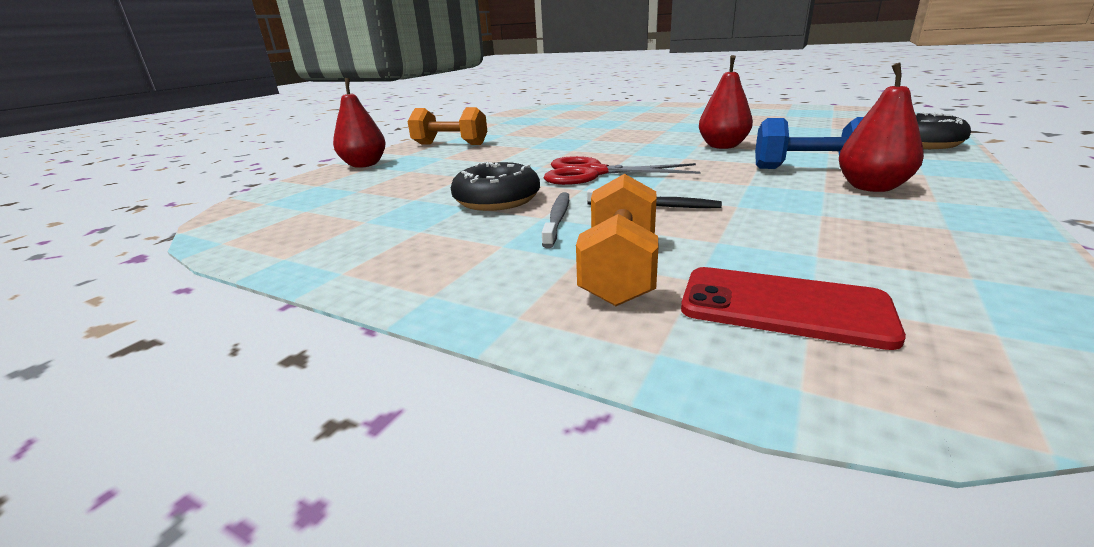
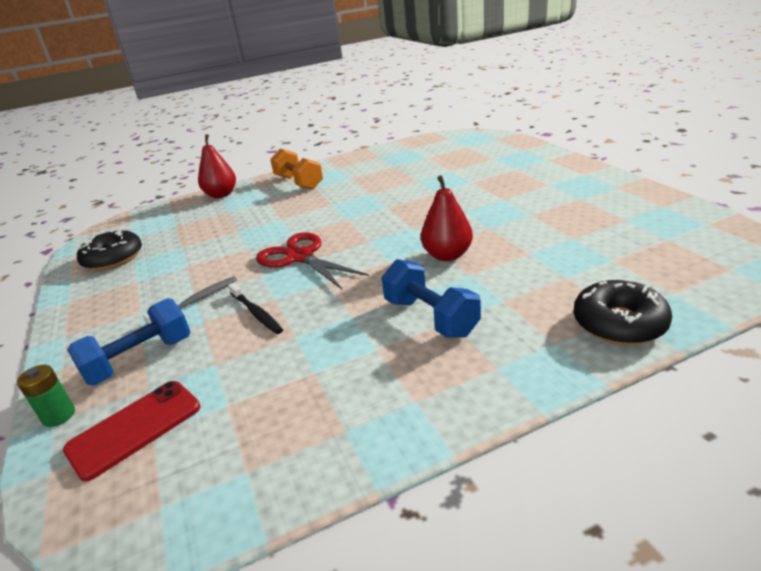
camera: 40 degrees right, 5 degrees up
(497, 200) = (207, 266): black donut -> black donut (113, 259)
(620, 269) = (140, 360): orange dumbbell -> blue dumbbell
(652, 346) = (59, 416): none -> green battery
(783, 307) = (134, 428): red phone -> red phone turned 75 degrees clockwise
(871, 187) = (413, 362): red pear -> none

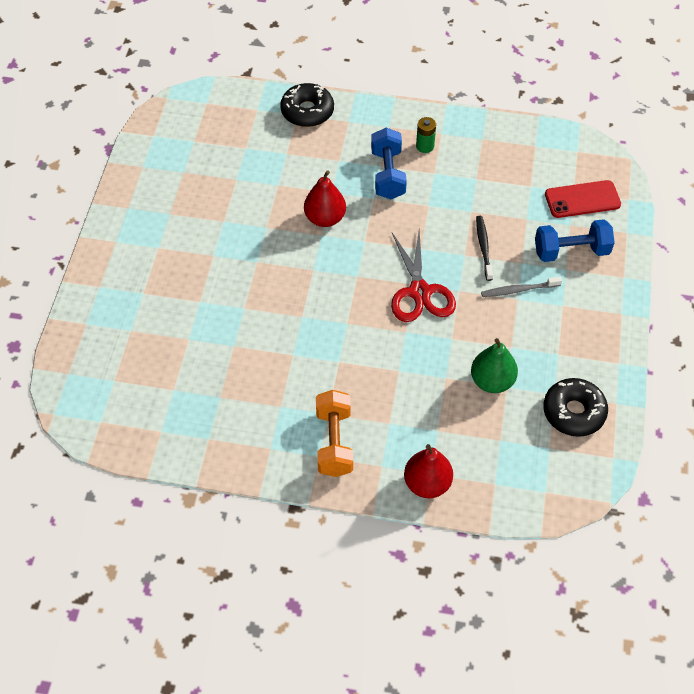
camera: 150 degrees left, 25 degrees up
(59, 416) = (624, 234): green battery -> green battery (425, 146)
(196, 244) = (492, 381): none -> green pear

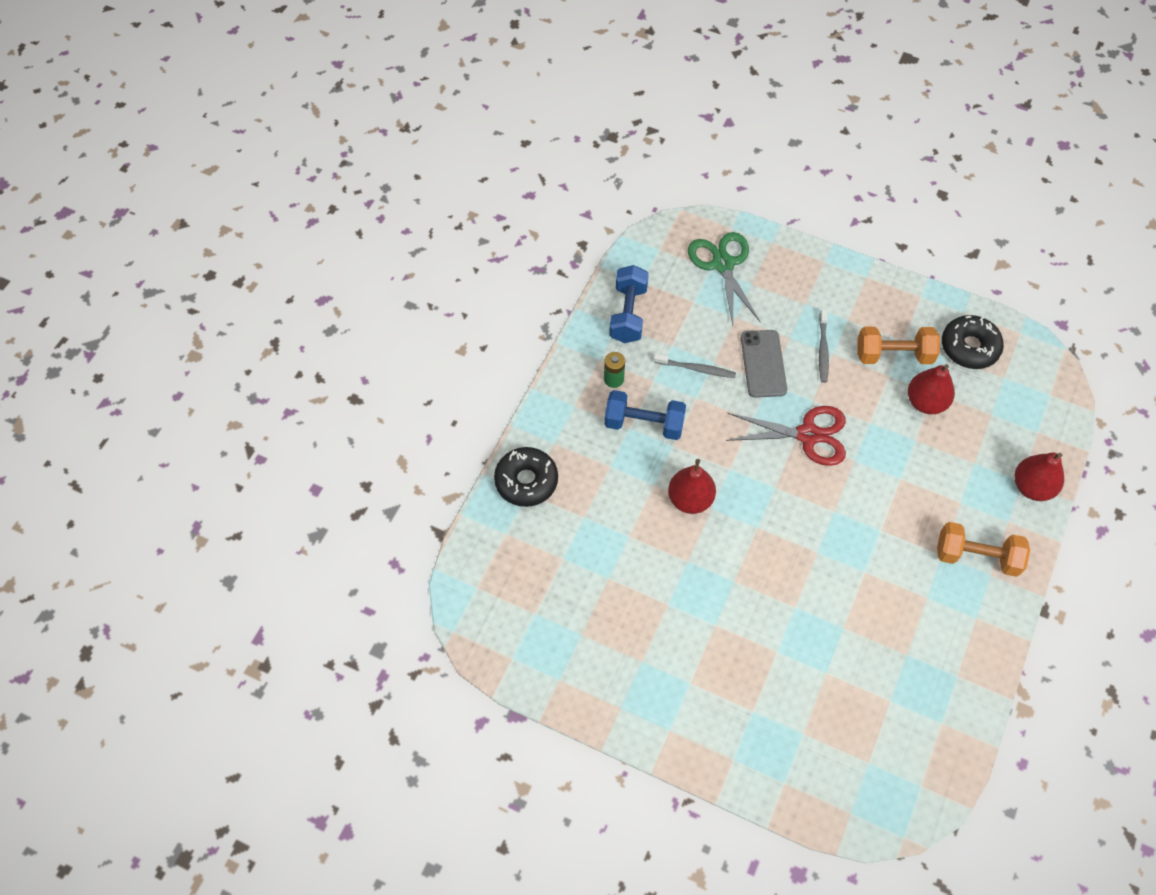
camera: 75 degrees left, 5 degrees up
(458, 200) = (696, 369): none -> grey toothbrush
(483, 247) = (763, 364): black toothbrush -> grey phone
(492, 381) = (925, 402): green pear -> red pear
(536, 348) = (893, 355): none -> orange dumbbell
(571, 251) = (785, 293): blue dumbbell -> blue dumbbell (628, 314)
(582, 199) = (723, 264): red phone -> green scissors

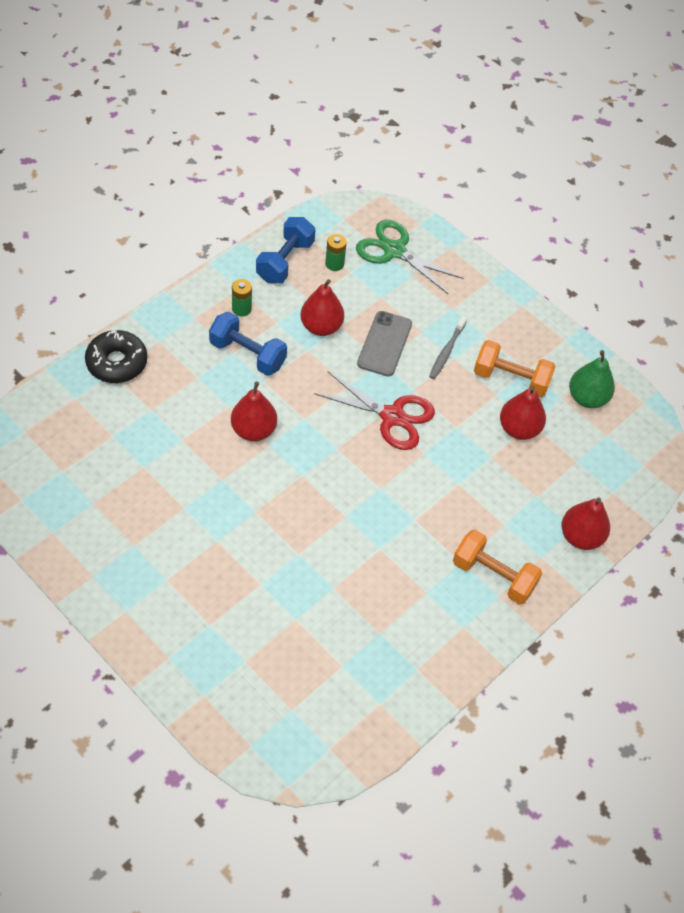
camera: 15 degrees right, 5 degrees down
(675, 299) = (334, 264): none -> green battery
(696, 369) = (321, 327): grey toothbrush -> red pear
(723, 264) = (394, 250): green scissors -> green scissors turned 60 degrees counterclockwise
(969, 347) = (587, 398): black donut -> green pear

